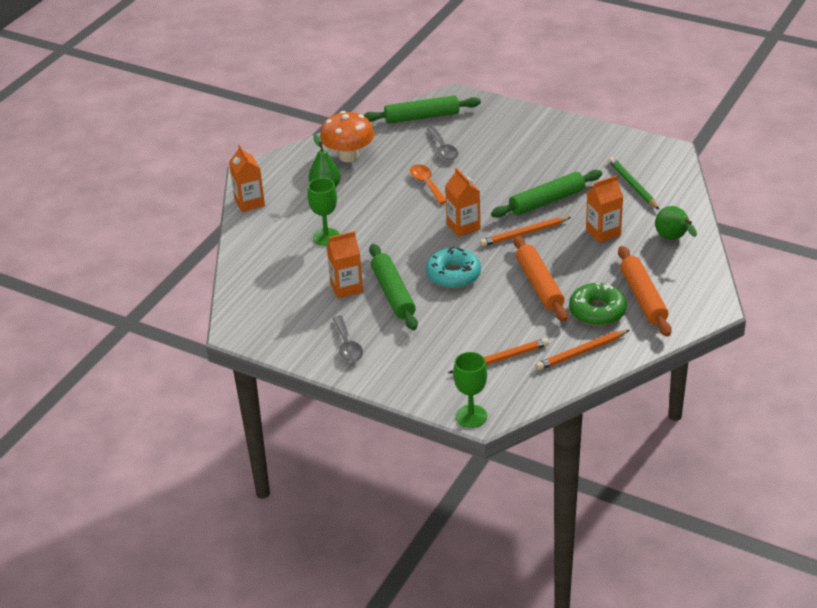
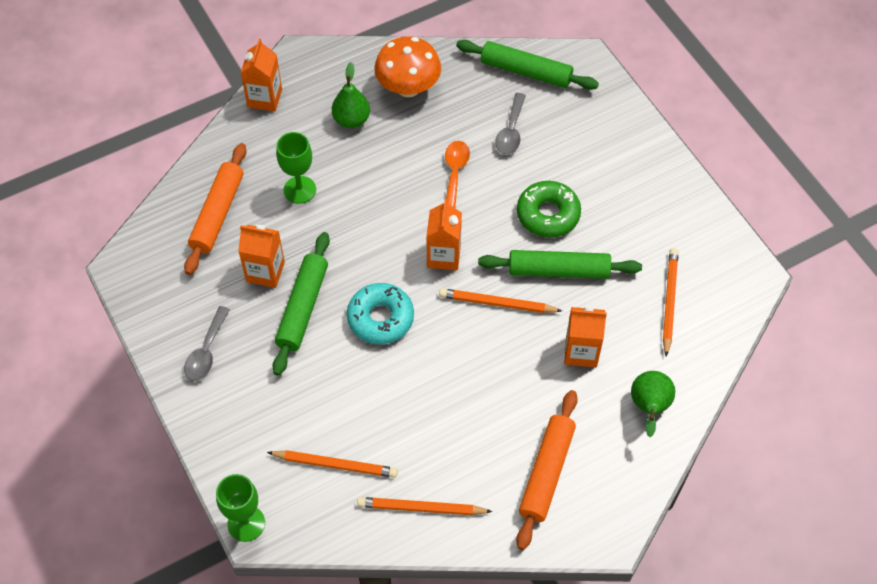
camera: 30 degrees right, 20 degrees up
(539, 285) = (454, 386): orange rolling pin -> orange rolling pin (217, 214)
(597, 311) = (484, 461): green donut -> green donut (548, 214)
(632, 185) = (669, 301): green pencil -> orange pencil

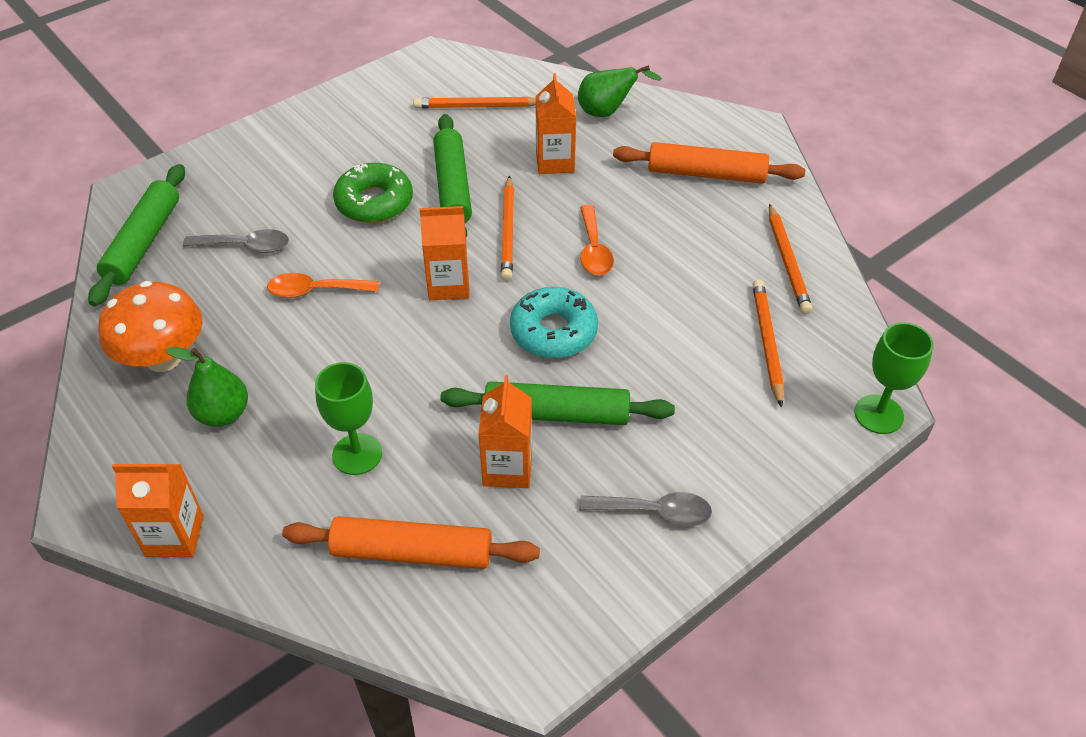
camera: 100 degrees left, 10 degrees down
(464, 362) = (593, 249): none -> orange spoon

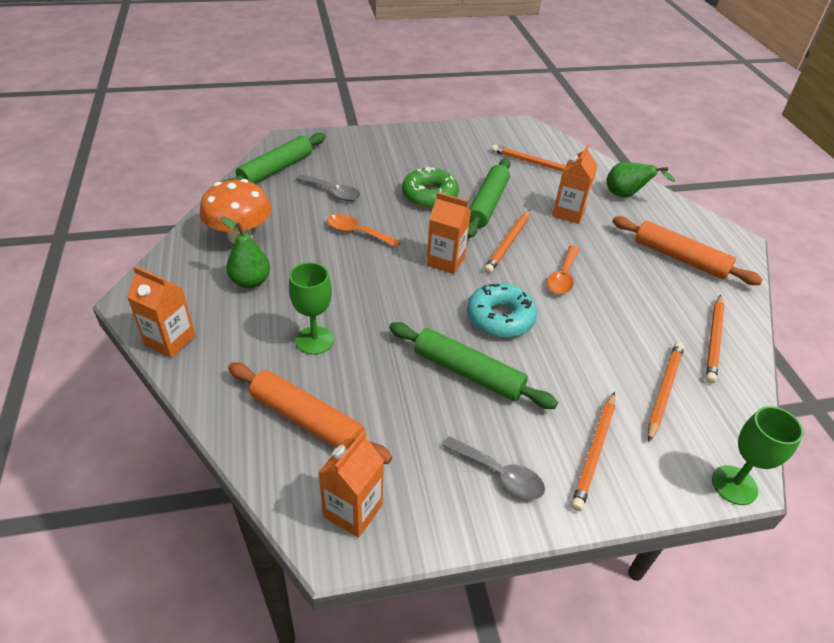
camera: 25 degrees right, 5 degrees down
(507, 468) = (409, 393): orange carton -> orange carton (353, 510)
(734, 442) = (594, 452): none -> orange pencil

